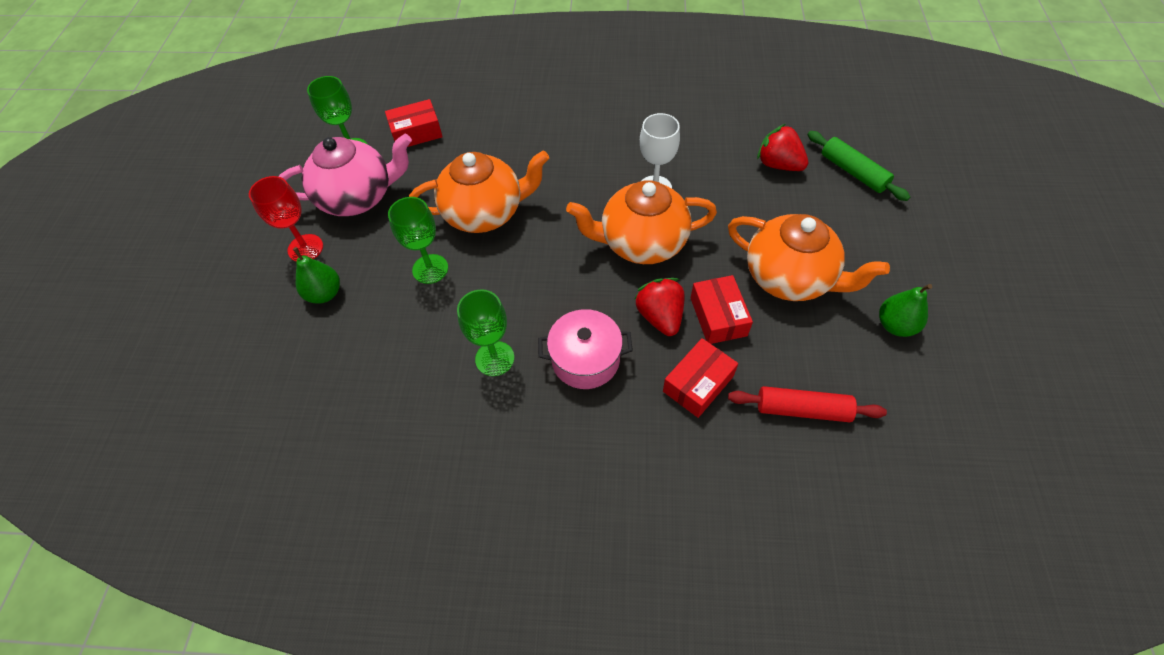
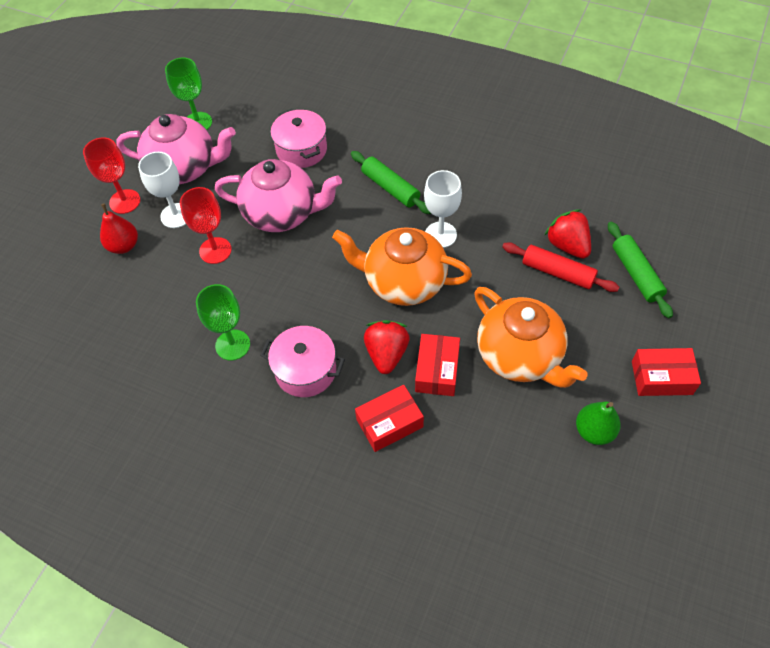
camera: 20 degrees right, 0 degrees up
(325, 293) = (124, 246): green pear -> red pear
(370, 246) = (176, 215): none -> white goblet
(416, 132) = (257, 121): red box -> red box (661, 378)
(430, 269) = (215, 250): green goblet -> red goblet
(476, 147) = (301, 150): none -> pink pot
(485, 213) = (282, 213): orange teapot -> pink teapot
(583, 159) = (390, 188): none -> green rolling pin
(802, 409) = (468, 476): red rolling pin -> red rolling pin (558, 272)

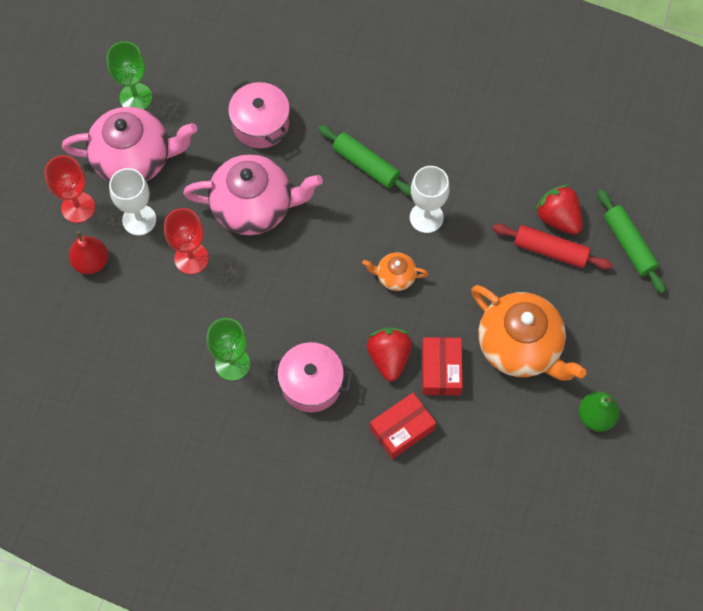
camera: 10 degrees left, 10 degrees up
(403, 282) = (395, 276): orange teapot -> orange teapot, size x0.47
(661, 378) = (656, 355): red box -> none

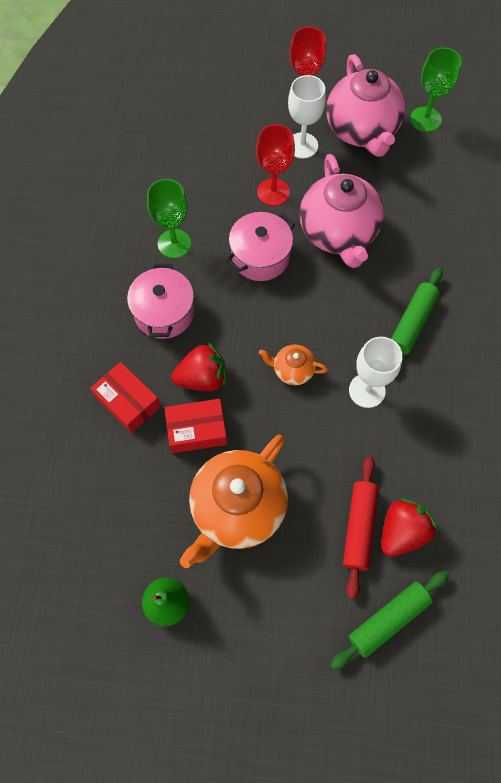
camera: 80 degrees right, 0 degrees up
(91, 262) = (253, 119): red pear -> none
(260, 124) = (429, 223): pink pot -> pink pot (260, 257)
(395, 276) = (292, 370): orange teapot -> orange teapot turned 75 degrees counterclockwise

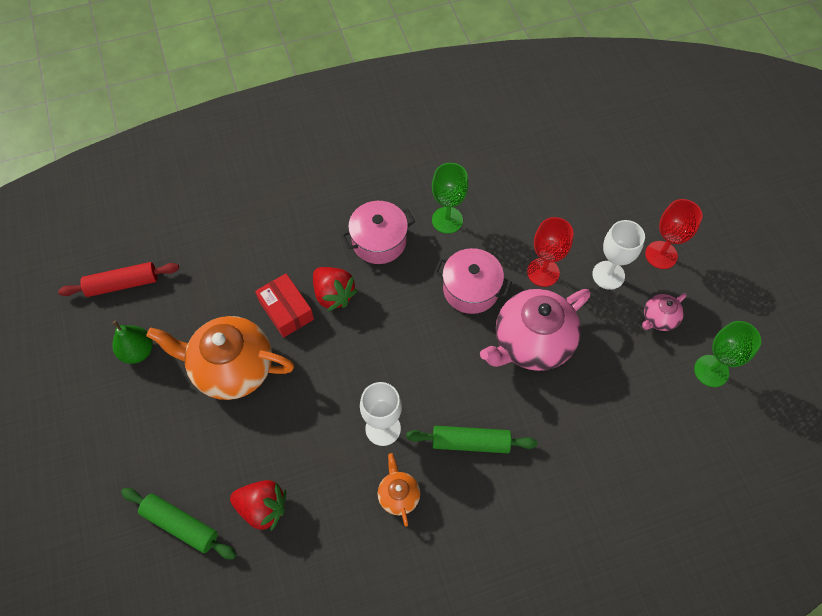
camera: 65 degrees right, 5 degrees down
(128, 402) = (288, 251): red box -> none
(292, 370) = (373, 360): orange teapot -> orange teapot (398, 495)
(359, 527) = (252, 470): red rolling pin -> red rolling pin (122, 284)
(362, 130) = (658, 318): pink teapot -> pink teapot, size x0.47

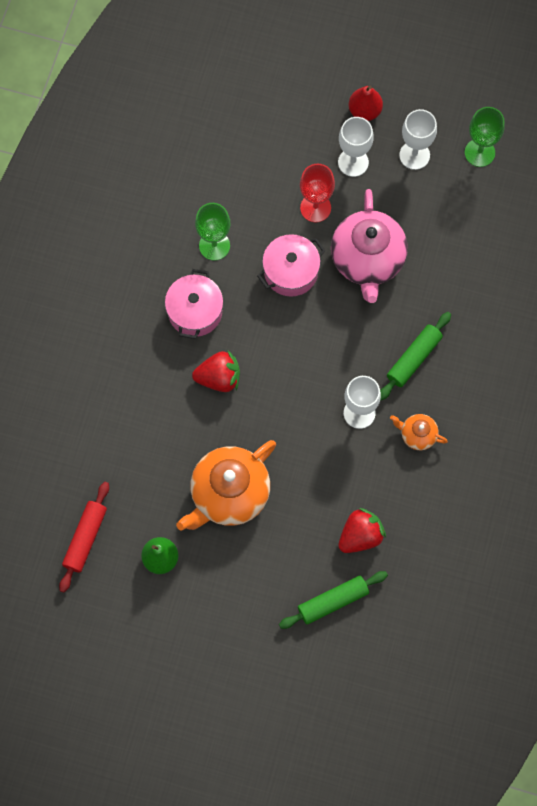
camera: 55 degrees left, 10 degrees up
(286, 310) = (206, 423): red box -> none
(658, 318) = (414, 155): pink teapot -> white goblet
(661, 255) = (364, 111): red goblet -> red pear

